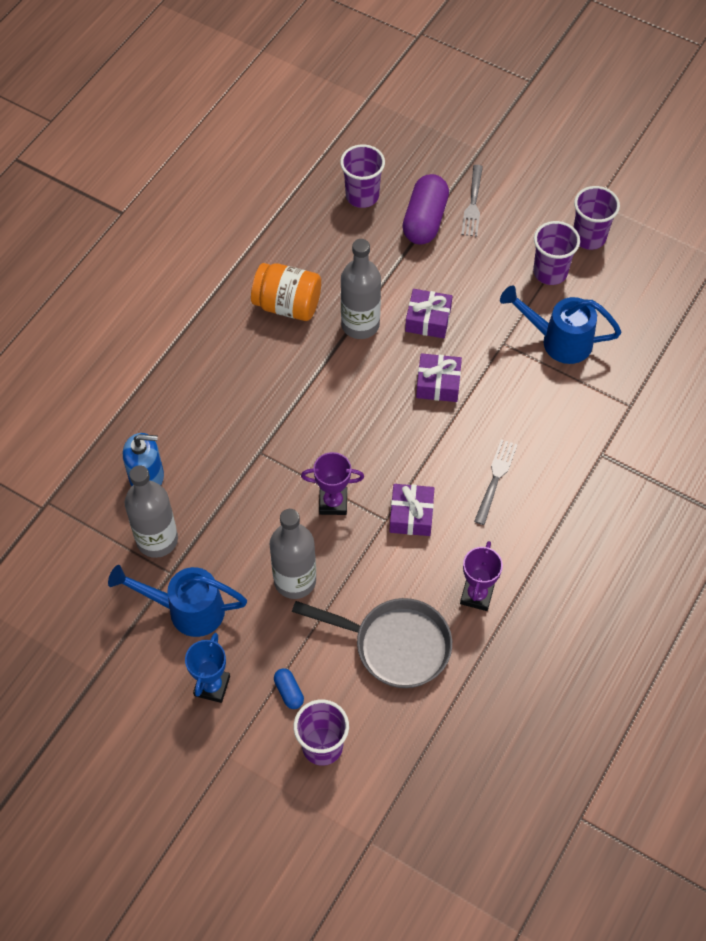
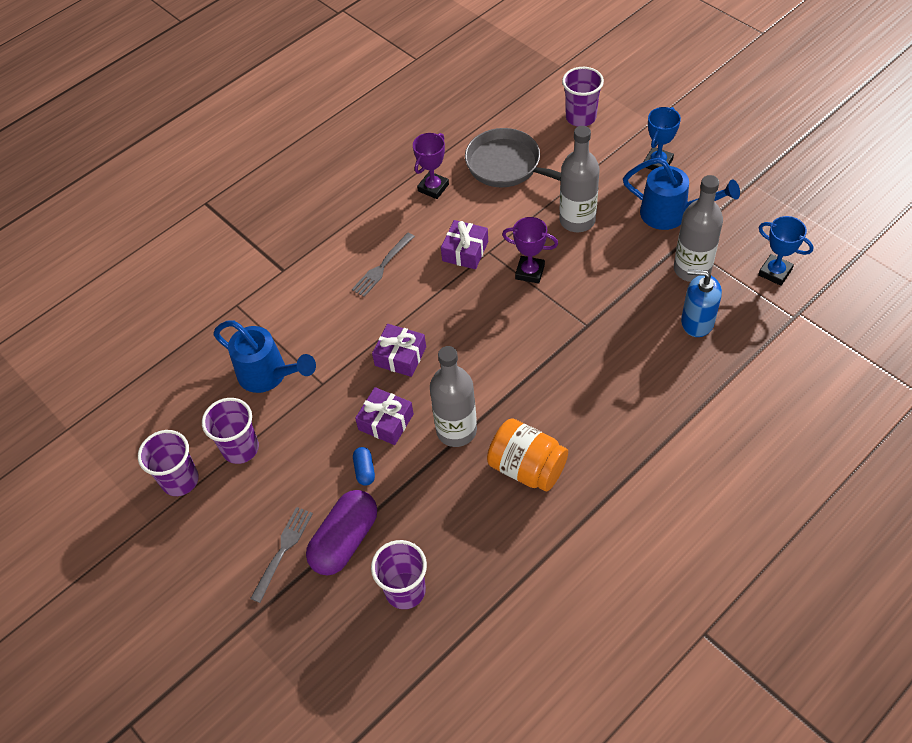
camera: 160 degrees left, 5 degrees down
(67, 553) = (775, 272): none -> blue trophy
(289, 692) = (598, 151): blue capsule -> blue capsule (365, 470)

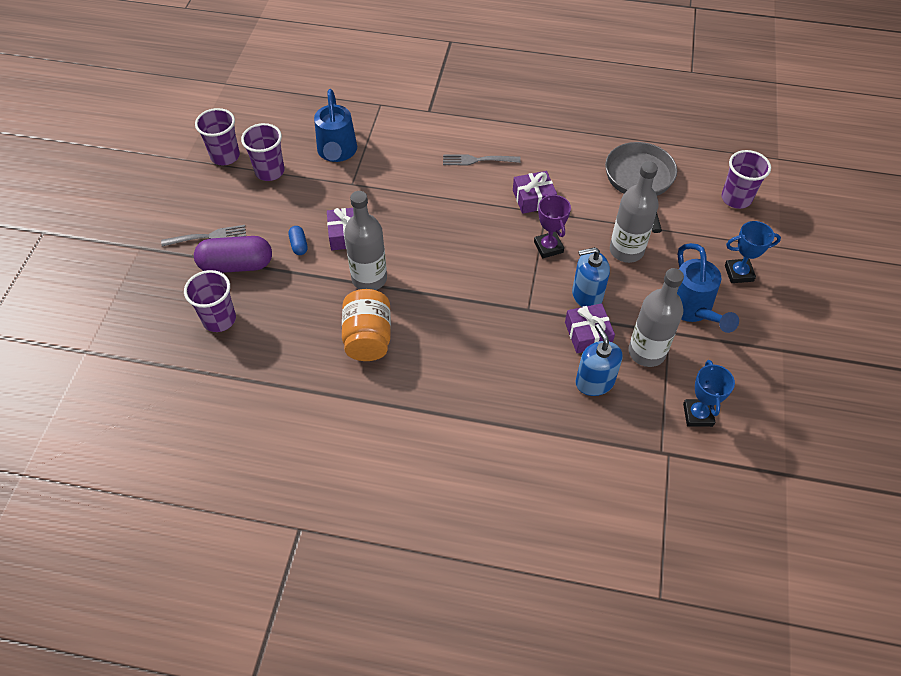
camera: 50 degrees right, 0 degrees up
(365, 470) = (299, 245): blue capsule -> blue capsule turned 60 degrees counterclockwise
(400, 356) = (408, 213): purple gift -> purple gift (587, 334)
(433, 188) = (576, 149): purple trophy -> none
(603, 275) = (587, 295): none -> blue soap dispenser

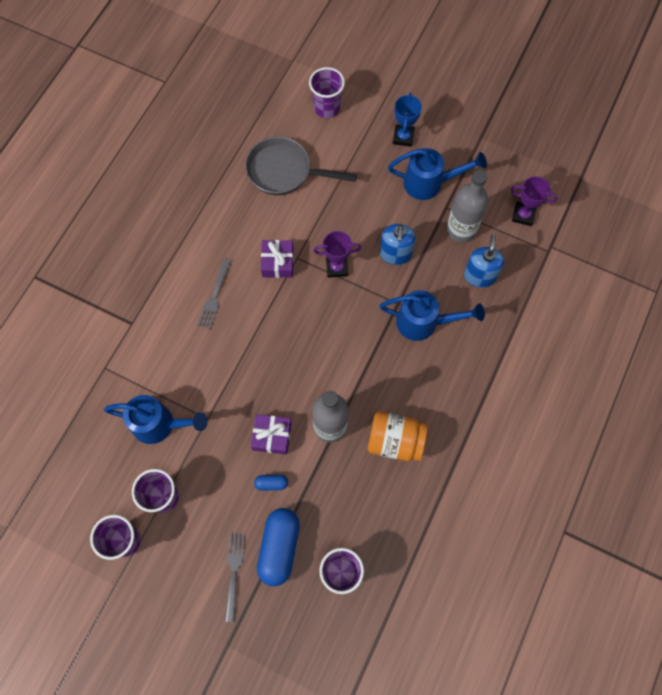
camera: 75 degrees left, 15 degrees up
(236, 265) = (279, 547): purple capsule -> blue capsule
(514, 338) = (424, 323): none -> blue watering can
(587, 334) = (434, 266): purple gift -> none
(594, 382) = (479, 276): blue soap dispenser -> blue soap dispenser turned 105 degrees clockwise
(626, 250) = (357, 209): grey bottle -> none
(698, 415) = (523, 215): blue trophy -> purple trophy

